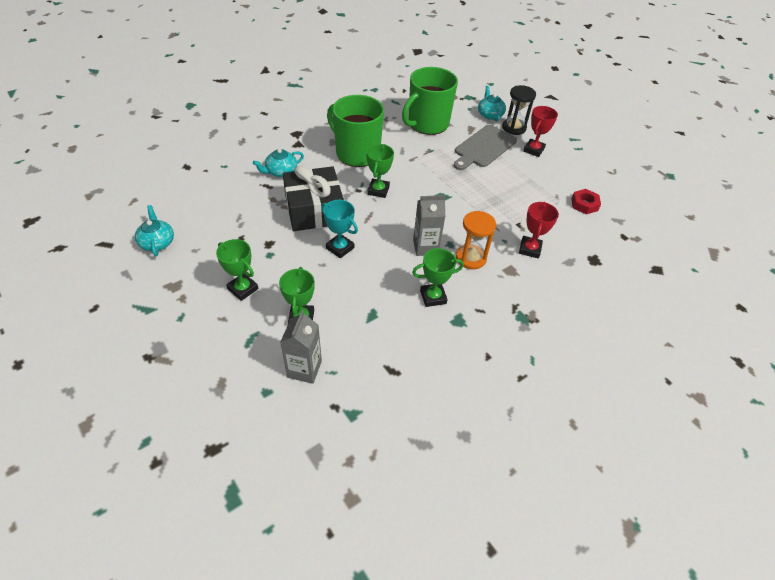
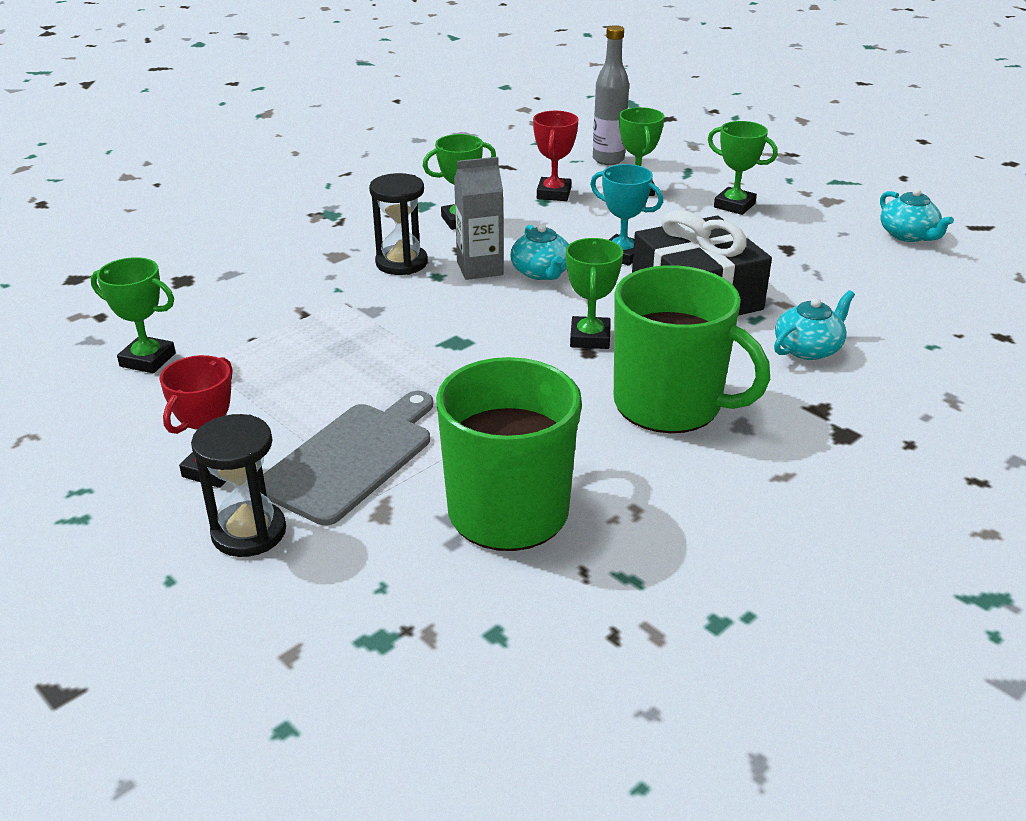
camera: 175 degrees right, 15 degrees down
(304, 369) = (608, 160): grey carton -> grey bottle
(471, 258) = (401, 263): orange hourglass -> black hourglass
(490, 114) = (315, 572): turquoise teapot -> turquoise teapot (541, 272)
(529, 249) = (294, 282): red trophy -> red trophy (554, 194)
(584, 204) = (148, 360): red nut -> green trophy

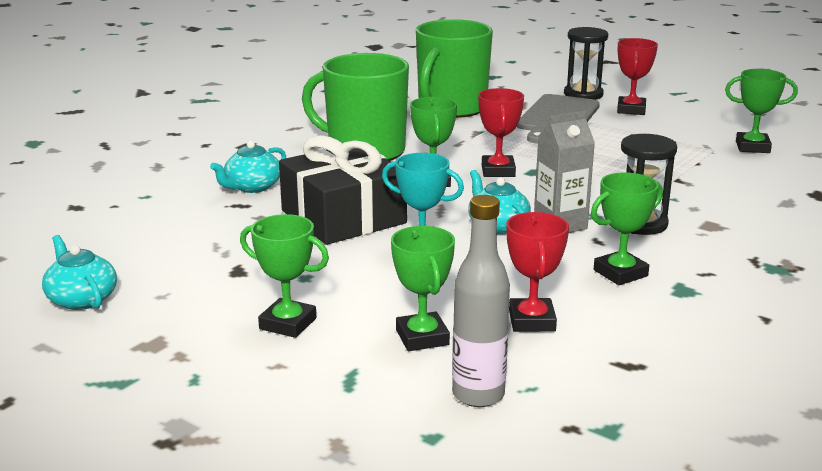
camera: 170 degrees right, 10 degrees down
(504, 347) = (498, 171): none -> red trophy

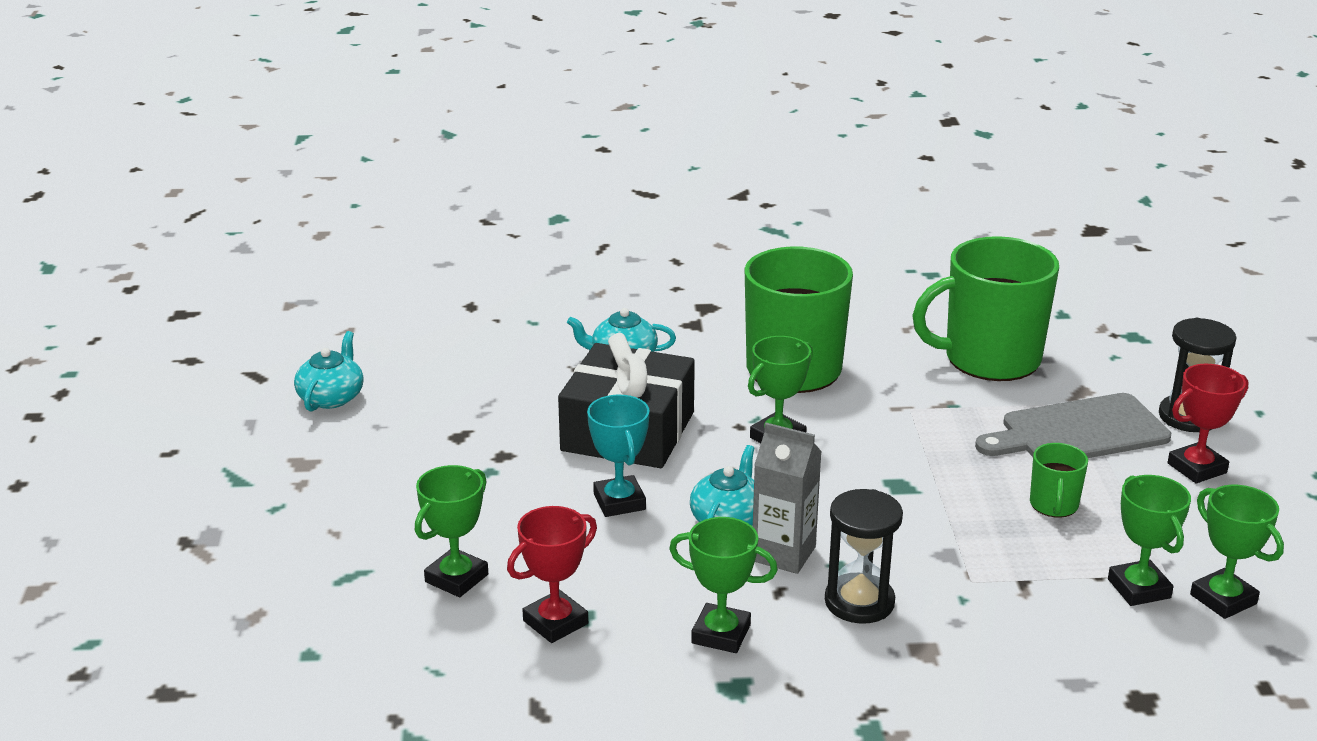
camera: 50 degrees right, 5 degrees up
(288, 323) = (402, 504): green trophy -> green trophy (1139, 588)
(478, 395) = (395, 648): grey bottle -> none
(498, 171) = (862, 462): red trophy -> none
(616, 147) = (1054, 505): none -> green mug

